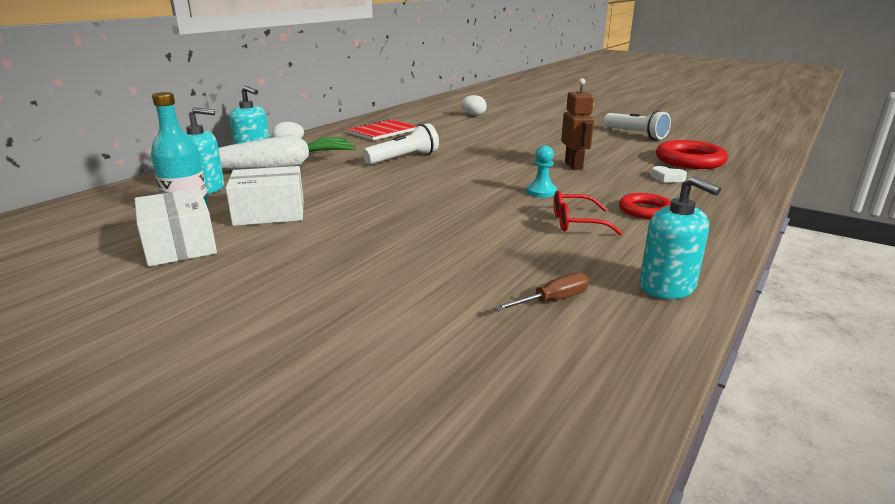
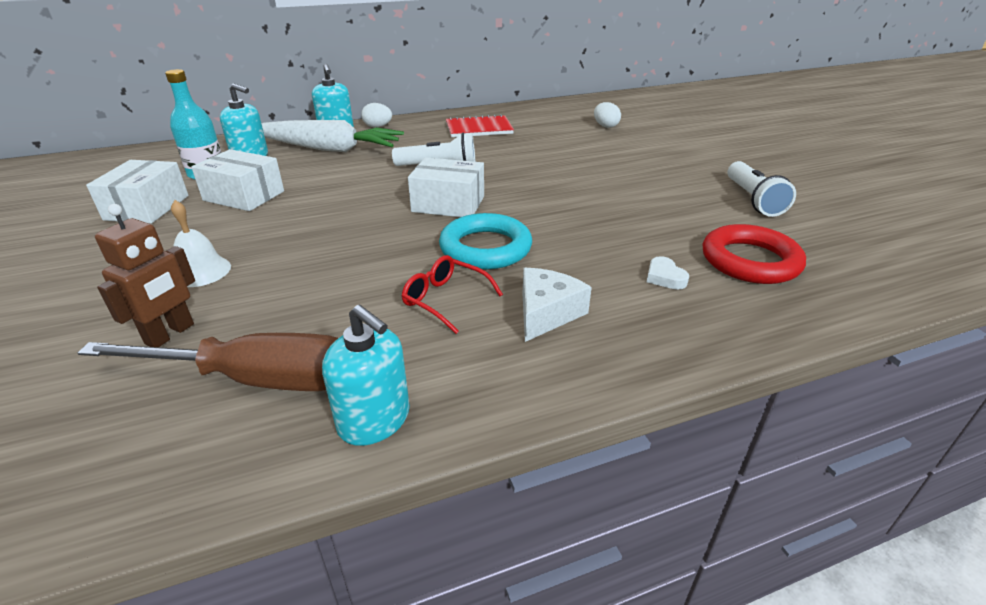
camera: 35 degrees right, 10 degrees up
(354, 265) = (201, 271): none -> white bell
(461, 177) = (448, 204): none -> white box
(541, 192) = (485, 248): turquoise pawn -> turquoise ring
(553, 300) = (255, 379): brown screwdriver -> brown screwdriver, size x2.23
(574, 165) = (586, 224): brown robot -> brown robot (170, 334)
(645, 210) = (546, 313): red ring -> white cheese
(667, 287) = (374, 419): turquoise soap dispenser -> turquoise soap dispenser turned 45 degrees counterclockwise

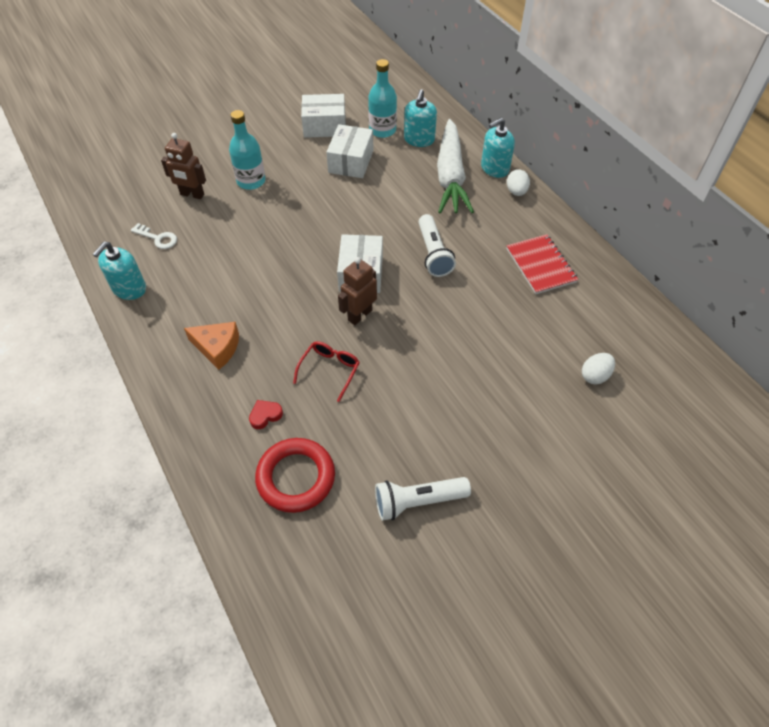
camera: 80 degrees right, 20 degrees up
(201, 271) = (251, 181): white bell -> turquoise bottle
(255, 379) = (158, 238): brown screwdriver -> white key
(445, 299) = (229, 296): red glasses -> red glasses (330, 370)
(485, 248) = (294, 306): turquoise ring -> none
(513, 209) = (359, 315): none -> brown robot
(546, 313) = (217, 348): white cheese -> orange cheese
(664, 277) = (265, 415): white heart -> red heart

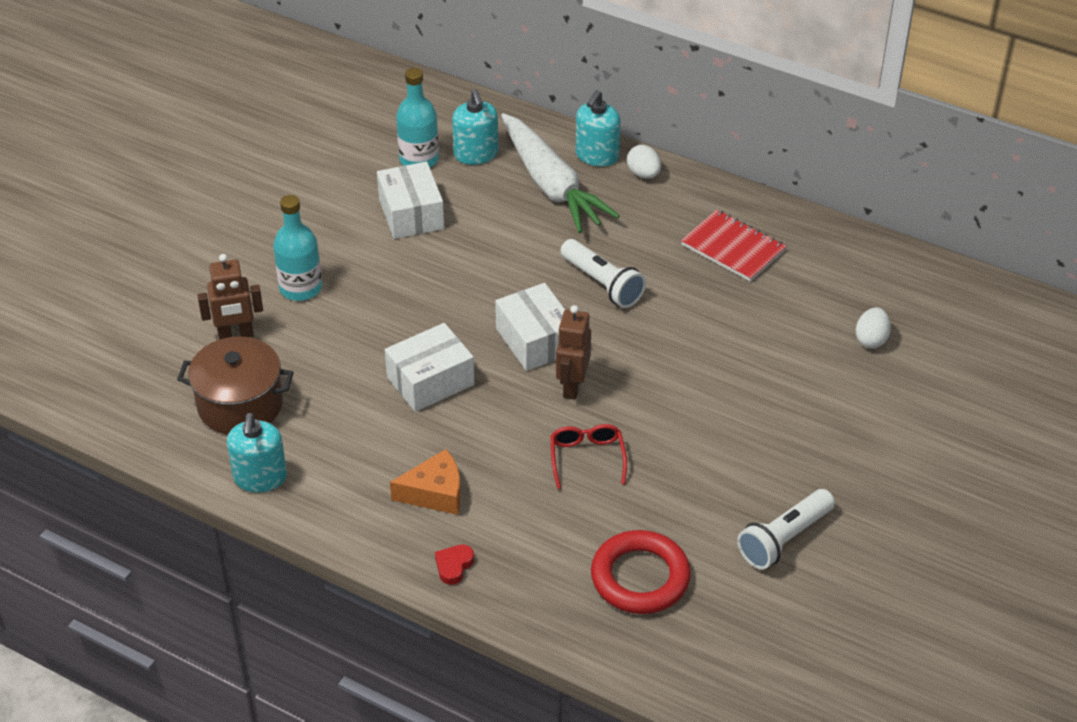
camera: 30 degrees left, 10 degrees down
(158, 238) = (240, 405): white key -> brown pot
(265, 415) = (554, 535): red heart -> red heart (454, 566)
(324, 126) = (337, 182): white box -> white box (430, 381)

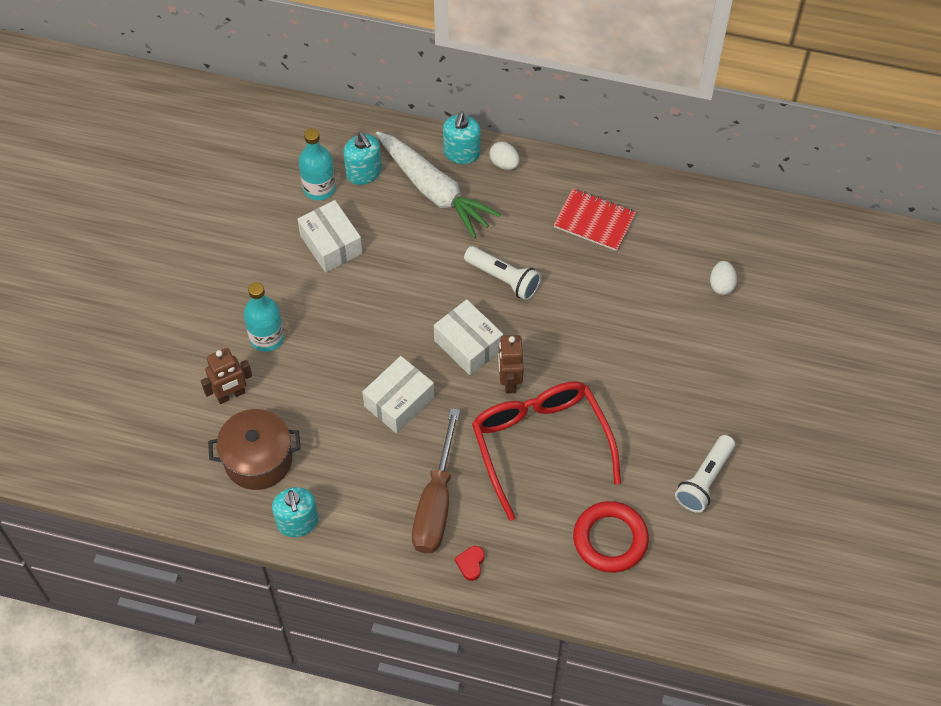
camera: 15 degrees left, 15 degrees up
(435, 493) = (436, 503): orange cheese -> brown screwdriver
(587, 458) = (540, 444): red glasses -> red glasses, size x2.25

